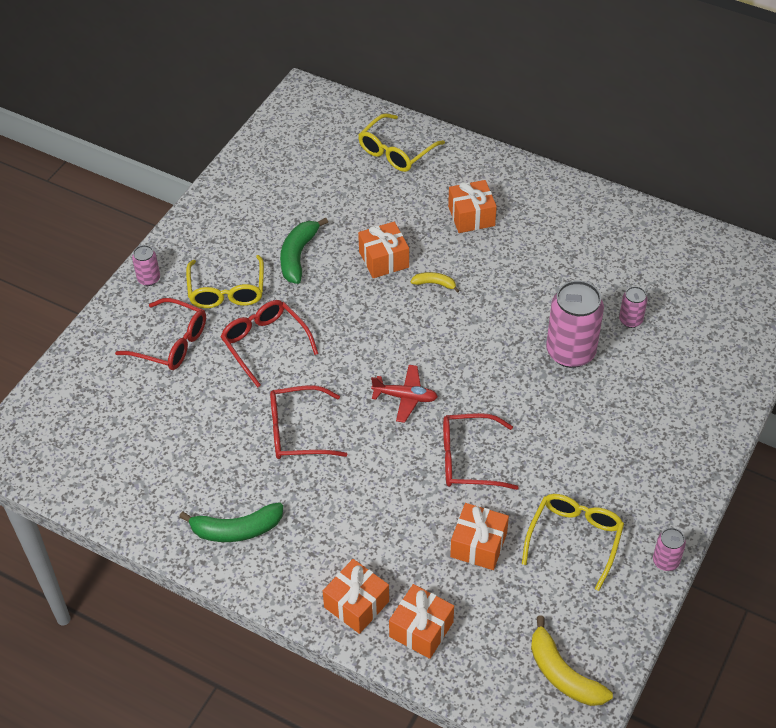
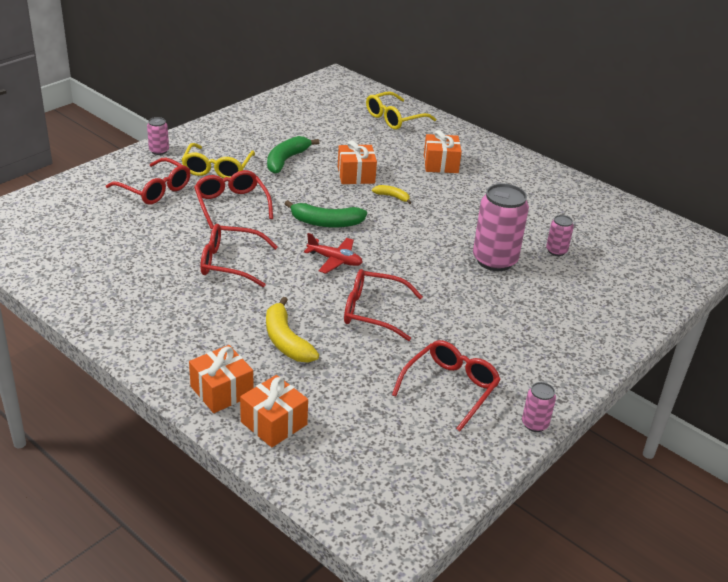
camera: 10 degrees right, 15 degrees down
(236, 529) = (141, 315): green banana -> green banana (326, 223)
(478, 545) = (356, 373): orange gift -> none
(563, 674) = (399, 490): yellow banana -> yellow banana (286, 340)
(574, 539) = (450, 388): yellow glasses -> red glasses

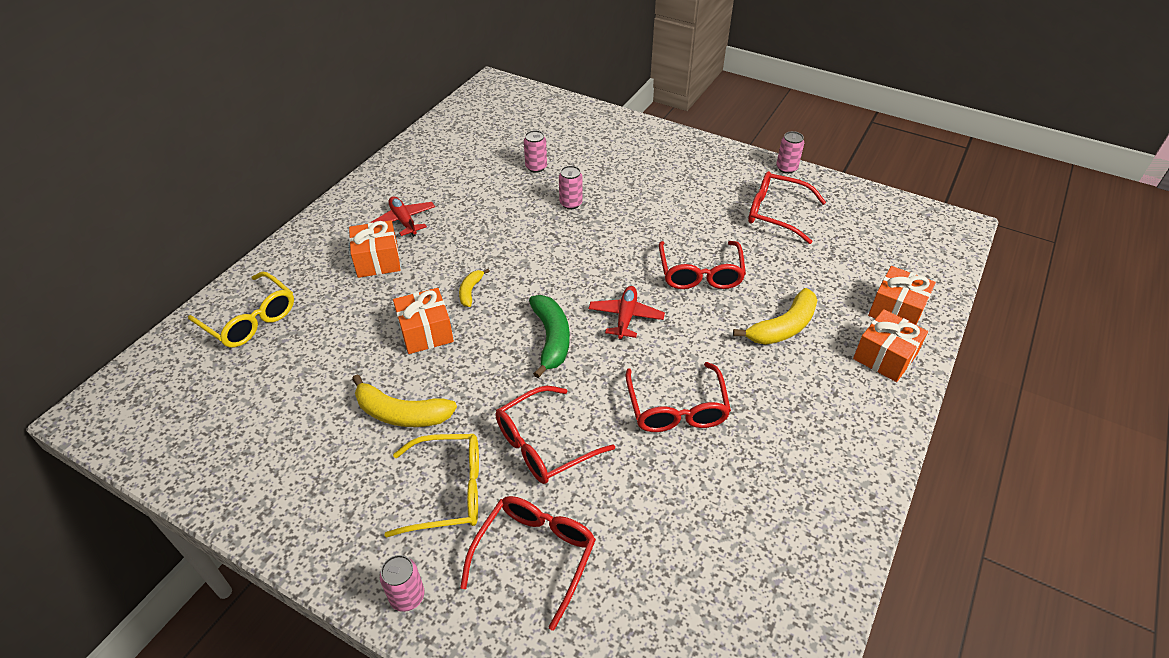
camera: 100 degrees left, 10 degrees up
(286, 160) = (401, 413): green banana -> yellow banana
(487, 178) = (404, 221): none -> red plane
(494, 260) = (571, 203): pink can -> pink can, size x0.49

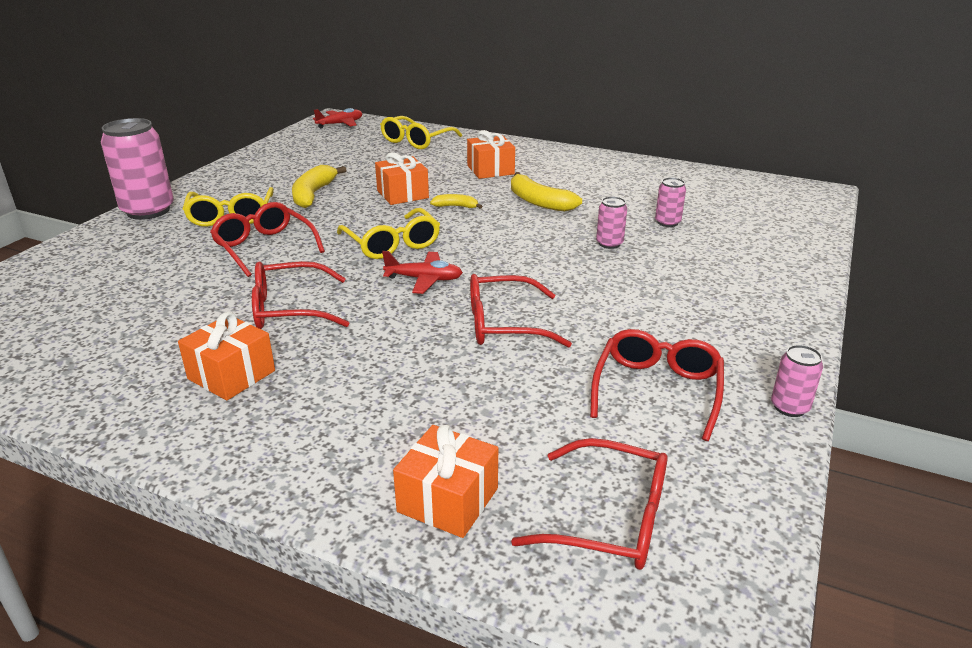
camera: 85 degrees right, 15 degrees down
(404, 221) = (547, 174): red plane -> red plane (340, 124)
(407, 596) = (148, 211): pink can -> pink can, size x2.05
(535, 555) = (156, 250): red glasses -> red glasses (610, 519)
(551, 339) = (392, 244): green banana -> yellow glasses
(783, 327) = (409, 383): yellow banana -> yellow banana (539, 202)
(884, 357) = (347, 473): orange gift -> orange gift (231, 375)

